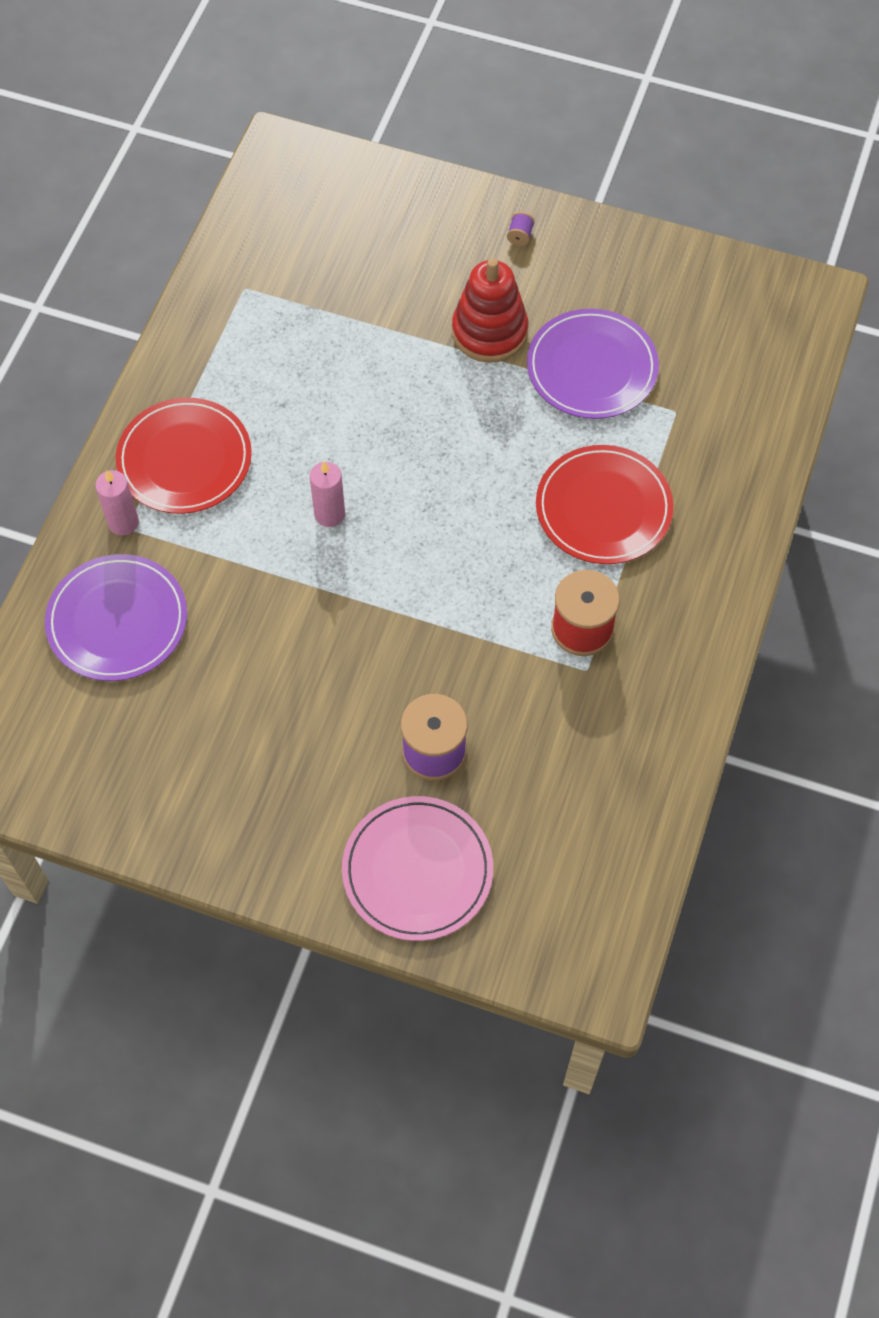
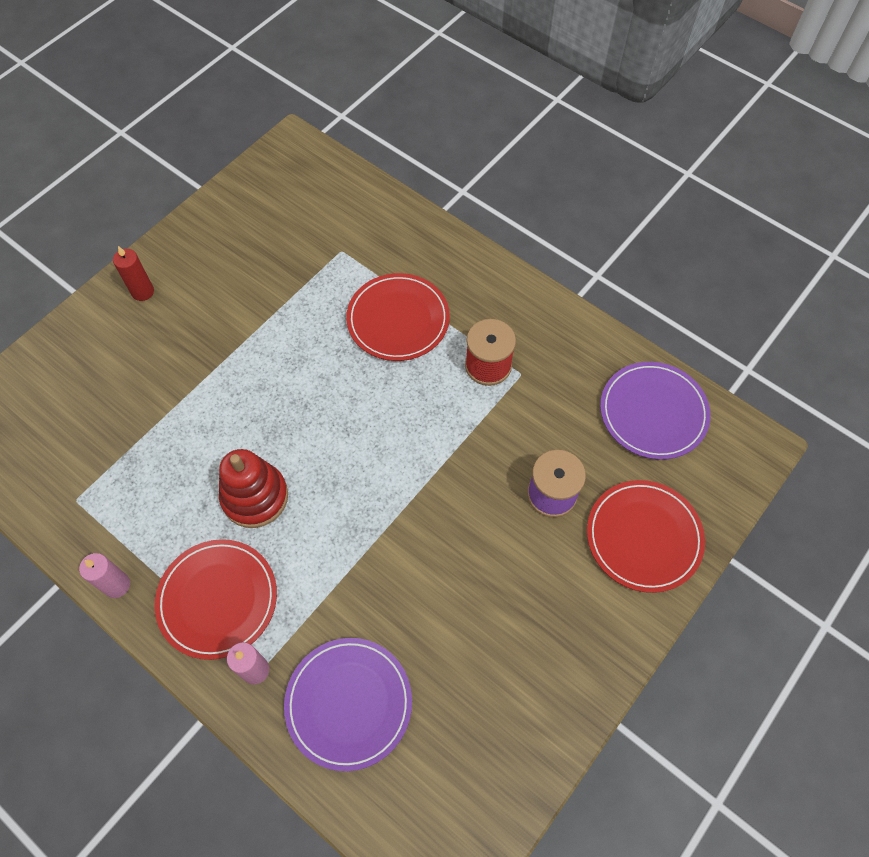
camera: 70 degrees left, 0 degrees up
(329, 514) = (321, 502): pink candle -> pink candle (117, 585)
(417, 870) = (643, 537): pink plate -> red plate
(489, 332) = (215, 339): red stacking toy -> red stacking toy (255, 497)
(520, 236) = (143, 292): purple spool -> red candle
(592, 368) = (280, 287): purple plate -> purple plate (653, 412)

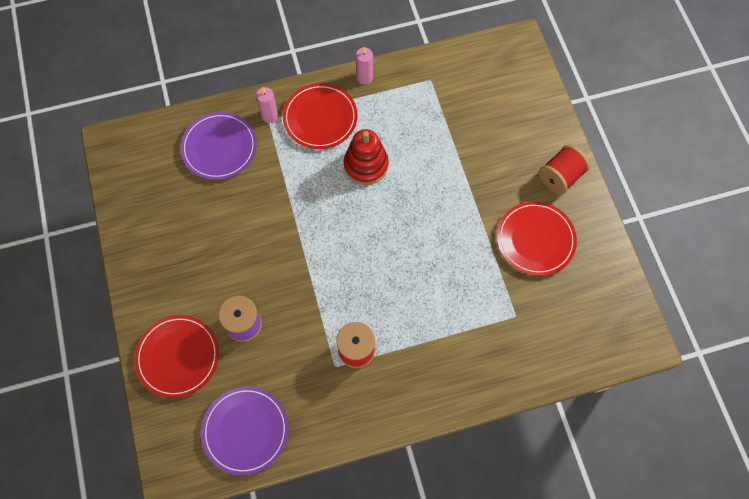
camera: 125 degrees right, 5 degrees up
(143, 292) = (560, 177): red candle -> red spool
(398, 319) = (432, 317): red plate -> red plate (535, 239)

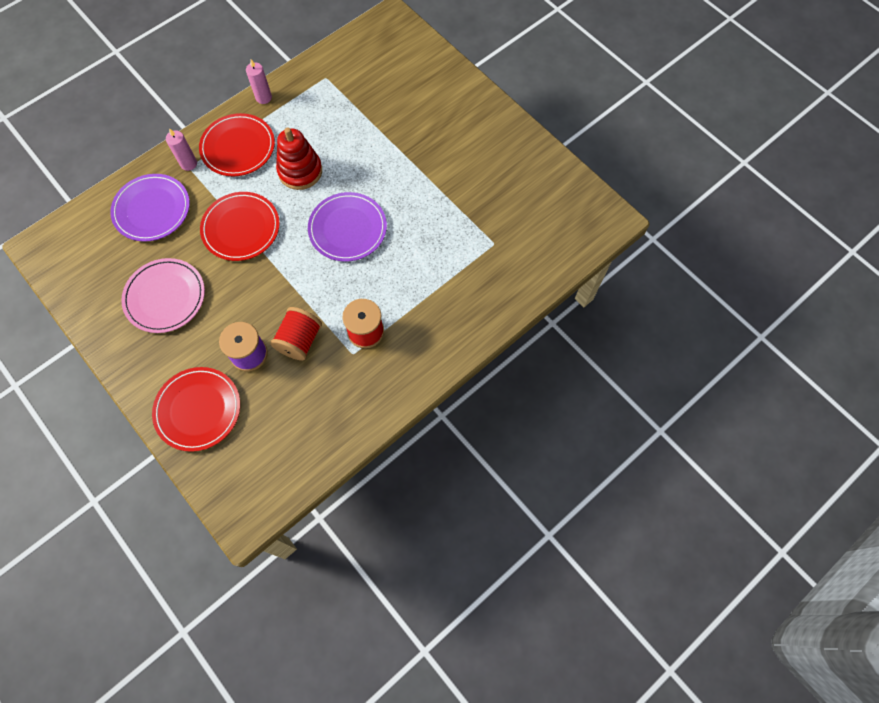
camera: 25 degrees left, 0 degrees up
(195, 237) = (165, 297): none -> pink plate
(245, 430) = (294, 446): purple plate -> purple plate (347, 229)
(535, 239) = (481, 174): red plate -> red plate (241, 228)
(560, 177) = (478, 114): red spool -> red spool (299, 340)

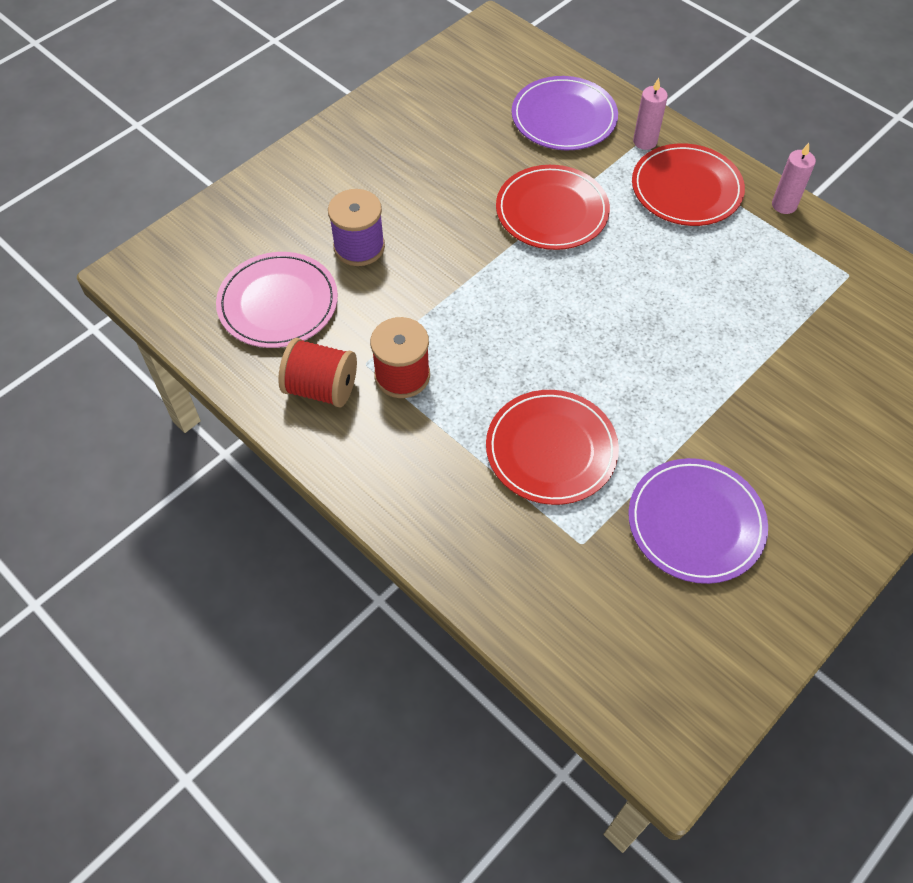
camera: 85 degrees right, 10 degrees down
(165, 297) = (435, 151): pink plate -> pink plate (278, 303)
(198, 410) = (279, 207): red plate -> red plate (551, 449)
(299, 340) = (382, 299): red spool -> red spool (321, 388)
(300, 171) = (663, 265): red stacking toy -> none
(347, 229) = (573, 334): purple plate -> purple plate (696, 523)

